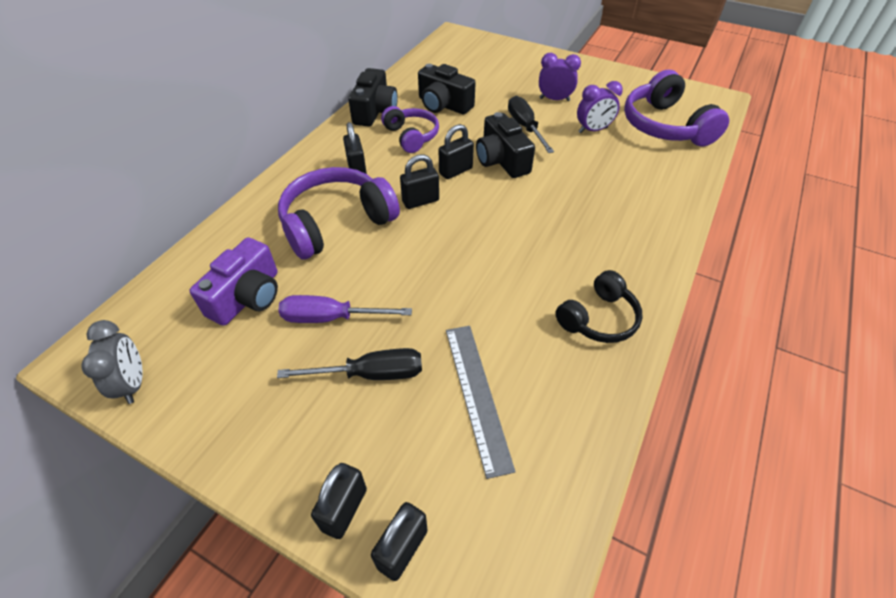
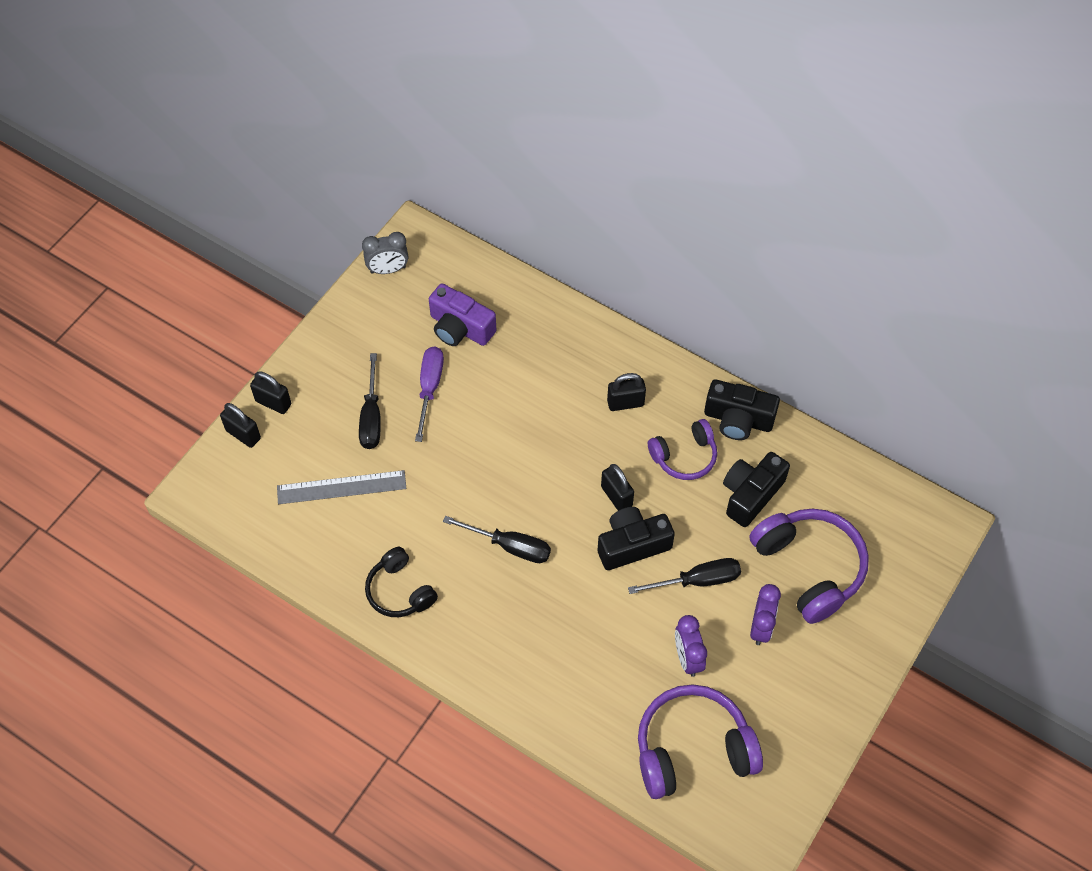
camera: 95 degrees right, 10 degrees up
(336, 223) = (544, 387): purple headphones -> purple headphones (809, 568)
(420, 201) = (569, 460): black padlock -> none
(522, 235) = (510, 546): none -> black screwdriver

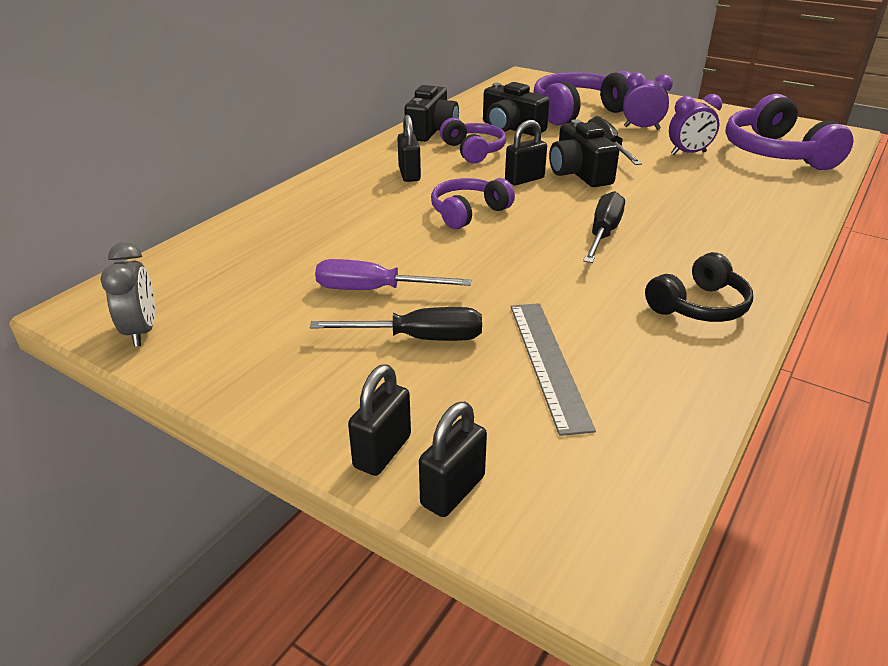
camera: 90 degrees left, 25 degrees down
(460, 328) = (278, 269): purple camera -> none
(548, 448) = (468, 213): none -> purple headphones

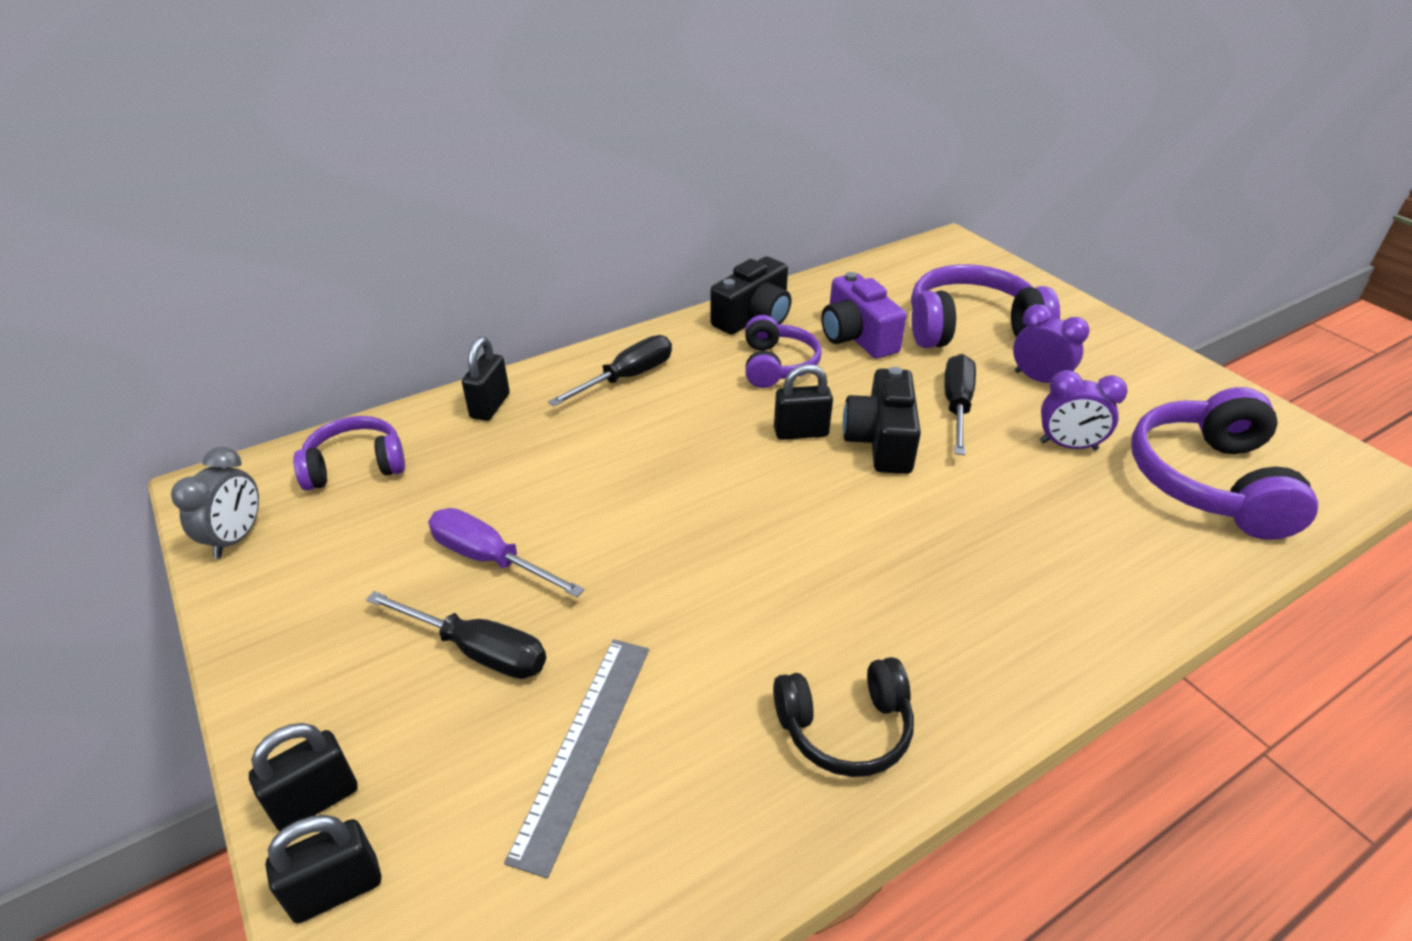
camera: 25 degrees right, 5 degrees up
(409, 174) = (670, 385): black padlock -> black padlock (490, 406)
(468, 213) = (687, 469): purple headphones -> purple headphones (355, 466)
(511, 128) = (857, 337): black camera -> purple camera
(603, 233) = (825, 557): black screwdriver -> black screwdriver (627, 377)

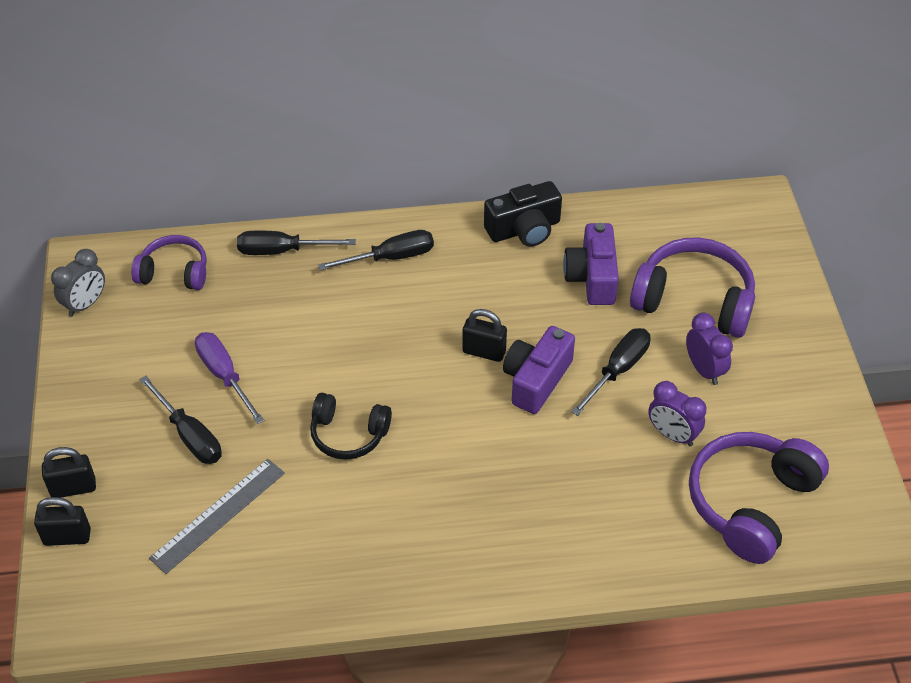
camera: 25 degrees right, 10 degrees up
(490, 406) = (282, 251): black padlock -> black screwdriver
(777, 365) = (509, 284): purple headphones -> none
(845, 728) = (365, 564): black headphones -> black headphones (348, 434)
(881, 441) = (536, 380): black camera -> purple camera

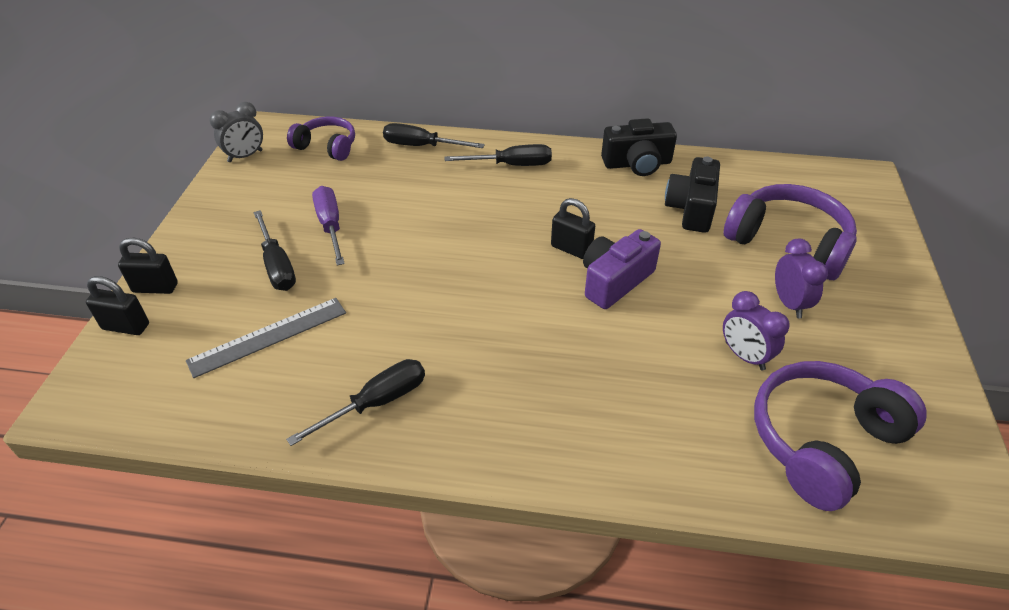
camera: 15 degrees right, 5 degrees down
(348, 434) = (419, 292): black headphones -> none
(592, 277) = (691, 209): purple camera -> black camera
(618, 370) = (699, 287): black screwdriver -> black screwdriver (376, 403)

